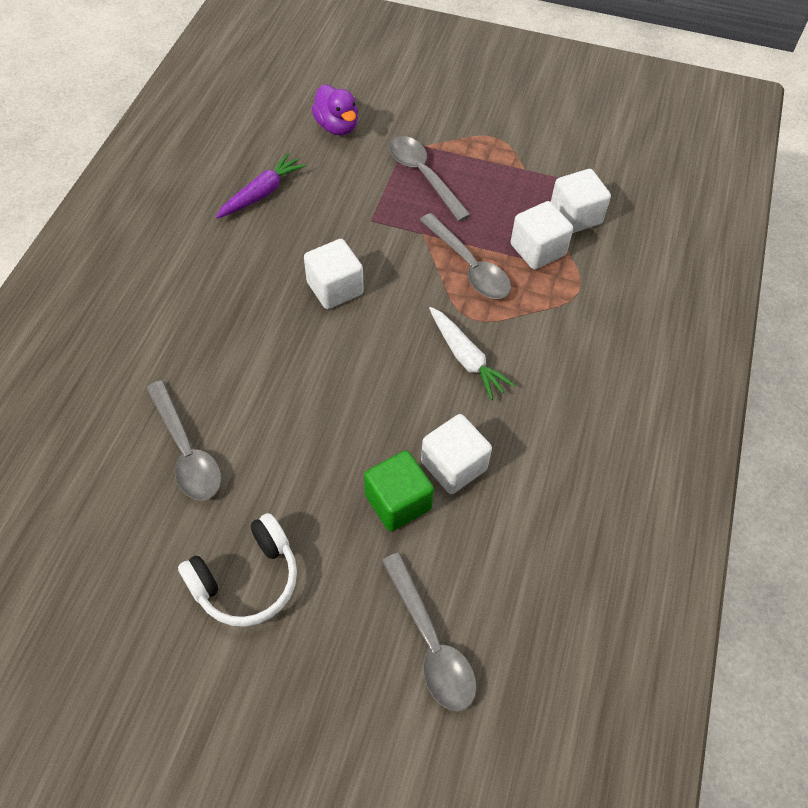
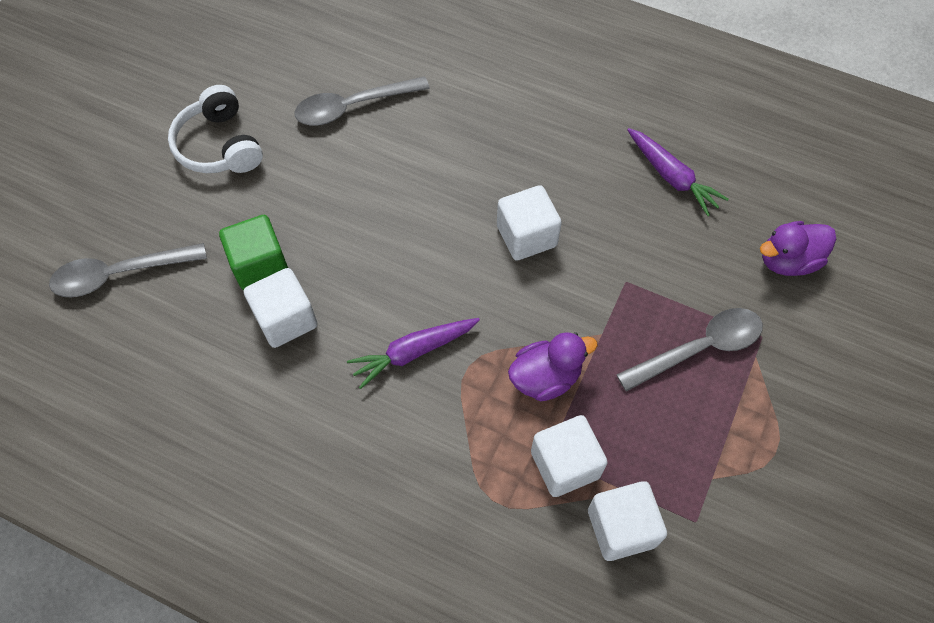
camera: 100 degrees right, 5 degrees up
(466, 358) = (413, 352): white carrot -> purple carrot
(469, 266) = (545, 377): grey spoon -> purple duck

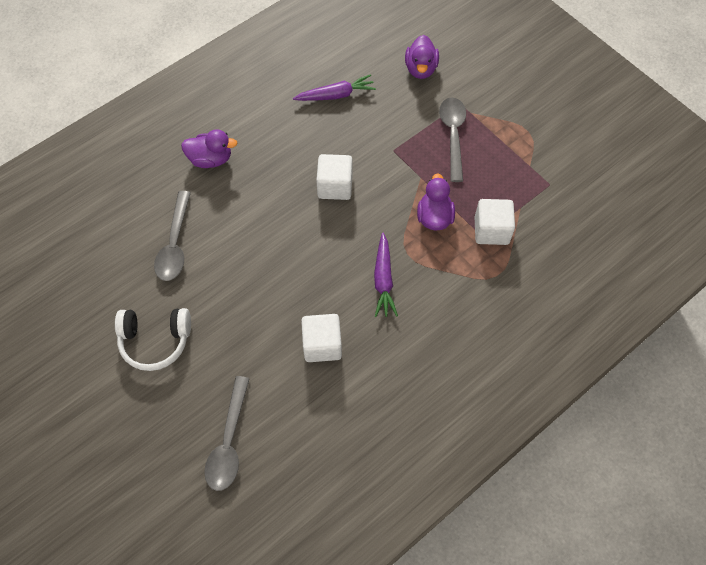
camera: 65 degrees left, 0 degrees up
(260, 265) = (272, 347): green cube -> none
(489, 88) = (211, 159): none -> purple duck
(621, 527) = (539, 220): white cube -> none

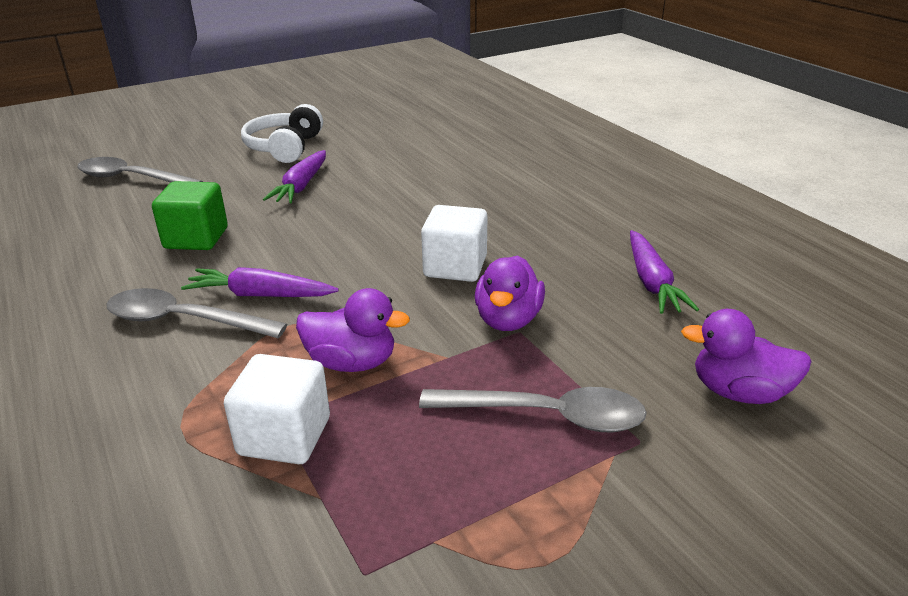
camera: 100 degrees right, 30 degrees down
(175, 244) = (404, 158): grey spoon -> grey spoon (184, 321)
(211, 159) = (527, 181): purple duck -> purple duck (508, 320)
(232, 303) = (301, 186): none -> purple carrot
(322, 345) = (196, 238): white cube -> green cube

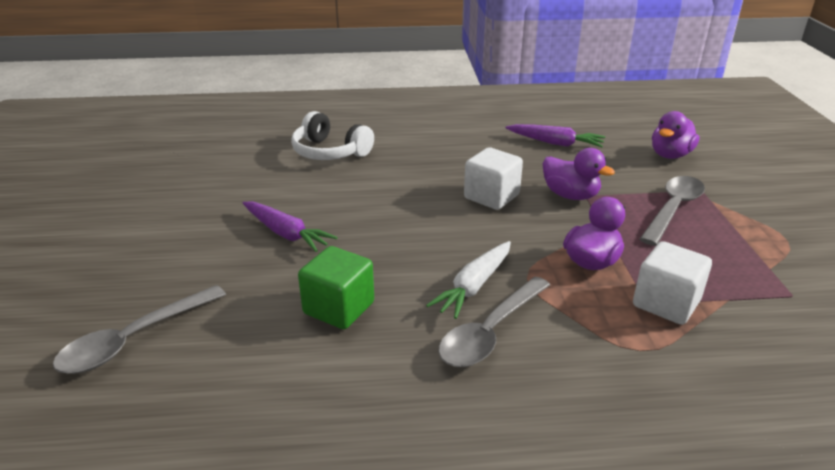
camera: 65 degrees left, 0 degrees up
(260, 295) = (474, 286): purple carrot -> white carrot
(284, 147) = (182, 227): white headphones -> white headphones (329, 152)

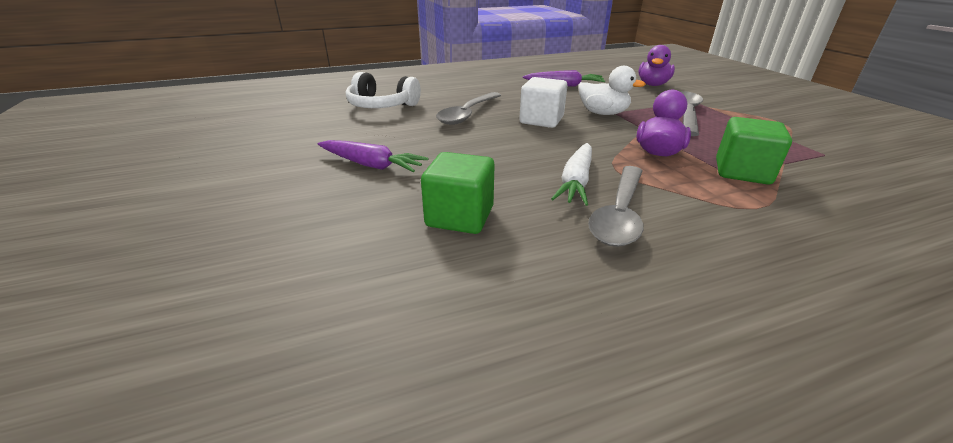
camera: 15 degrees left, 0 degrees up
(134, 339) = (233, 283): grey spoon -> grey spoon (467, 114)
(570, 195) = (603, 113): purple duck -> white duck
(666, 303) = (742, 172): white cube -> green cube

